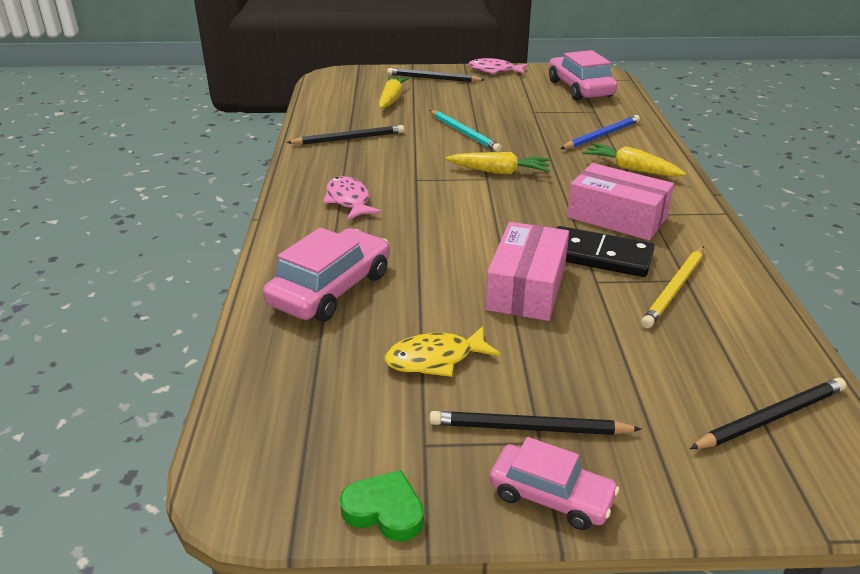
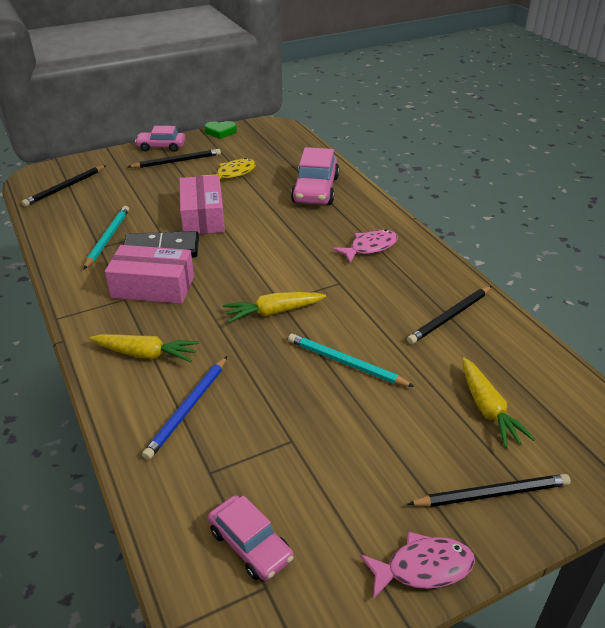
camera: 155 degrees right, 5 degrees up
(349, 200) = (370, 247): pink fish -> pink fish turned 75 degrees counterclockwise
(580, 89) = (250, 544): pink car -> pink car, size x0.63
(675, 289) = (107, 238): yellow pencil -> turquoise pencil

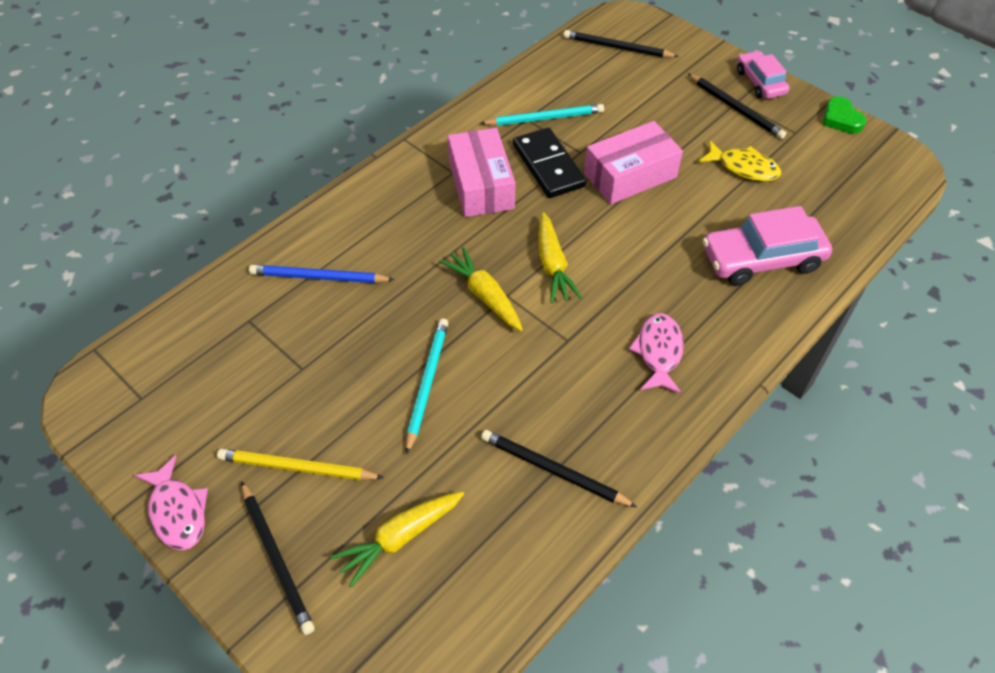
camera: 70 degrees right, 15 degrees up
(146, 354) = (379, 220): yellow carrot -> yellow carrot (552, 265)
(250, 544) = (179, 374): pink car -> none
(370, 247) = (658, 352): pink fish -> pink fish turned 120 degrees counterclockwise
(401, 463) = (297, 468): none -> yellow pencil

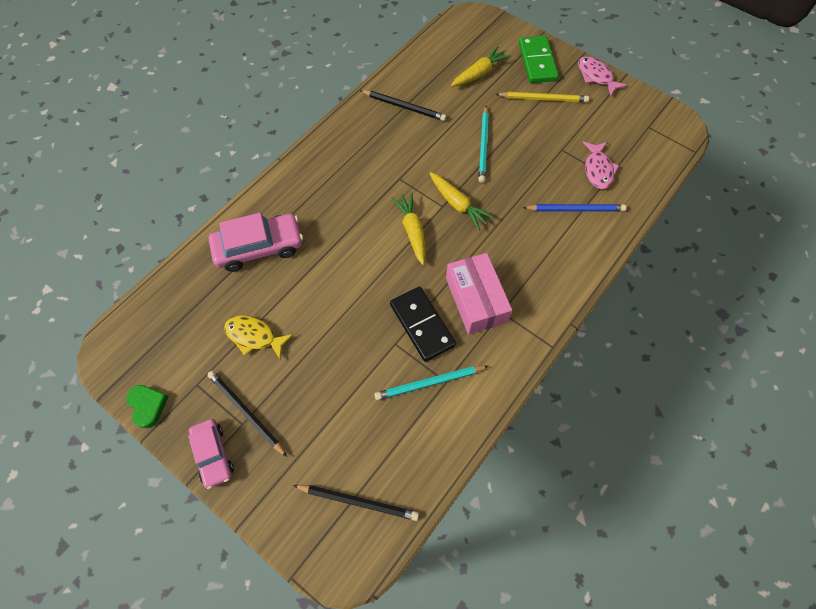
camera: 175 degrees right, 10 degrees up
(277, 558) = (537, 61): black pencil -> green domino
(630, 175) = (352, 320): pink box -> none
(658, 352) = (341, 174): pink fish -> pink fish (598, 170)

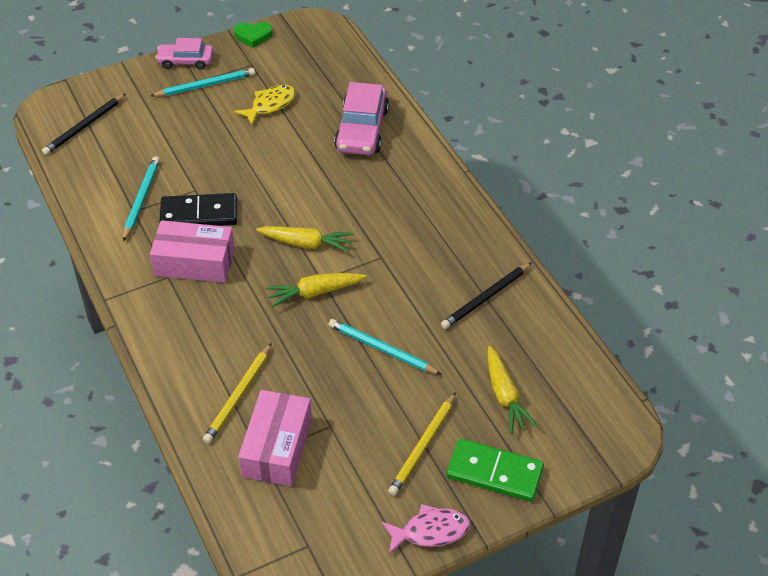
camera: 115 degrees right, 15 degrees down
(246, 412) = (205, 85): black pencil -> turquoise pencil
(575, 209) = (238, 395): blue pencil -> yellow pencil
(598, 170) = (277, 447): pink fish -> pink box

